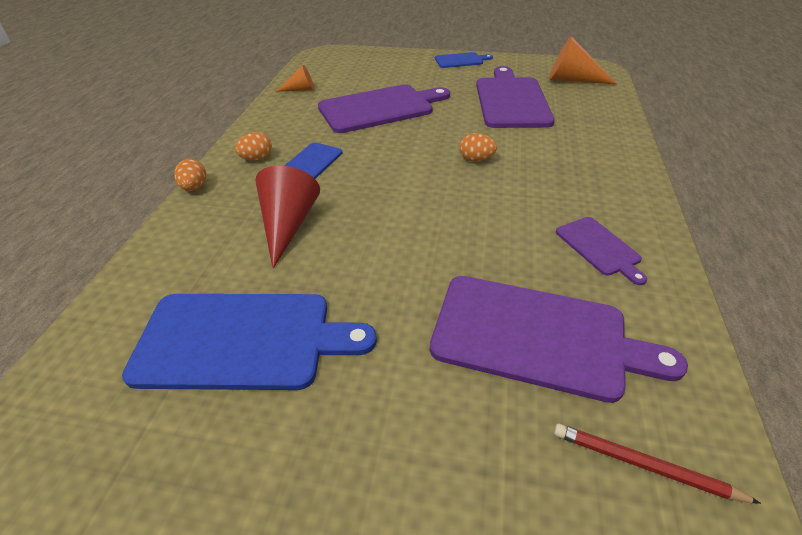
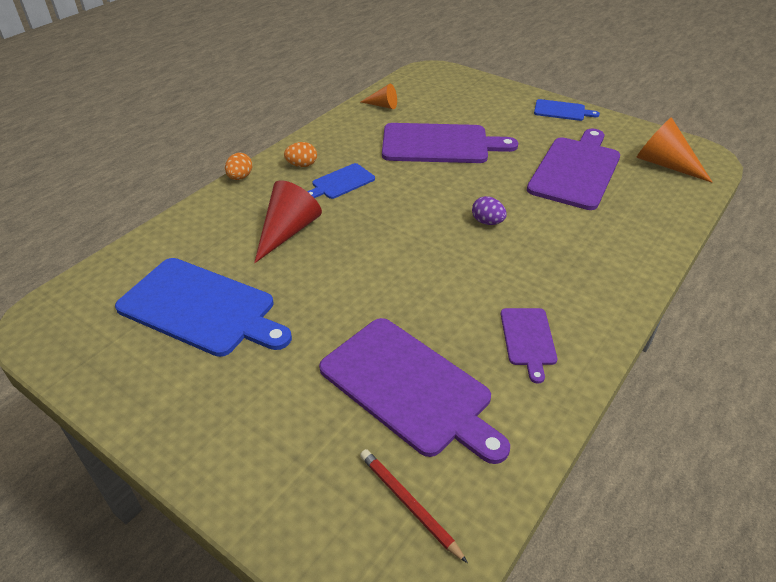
camera: 25 degrees right, 0 degrees up
(476, 159) = (487, 222): orange egg -> purple egg

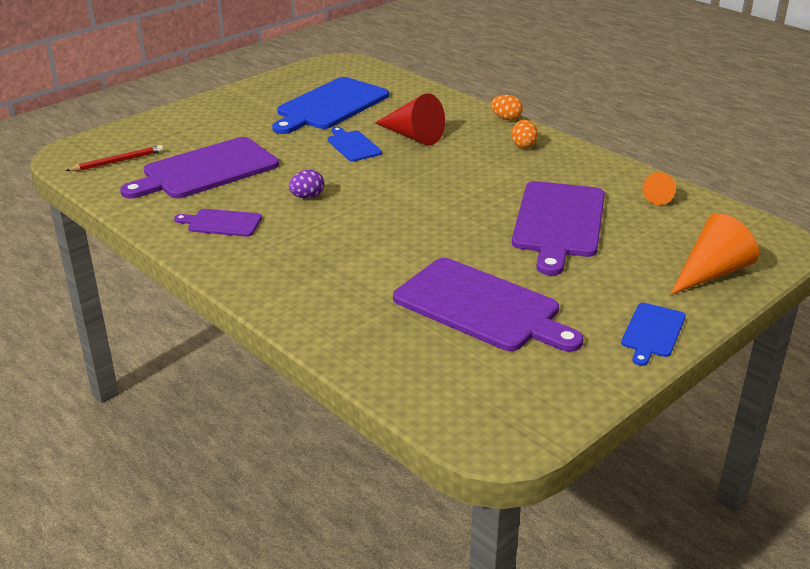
camera: 100 degrees right, 10 degrees down
(341, 182) = (487, 162): blue cutting board -> blue cutting board (353, 145)
(487, 222) = (393, 229): purple egg -> purple egg (307, 197)
(665, 164) = (482, 388): orange cone -> orange cone (711, 273)

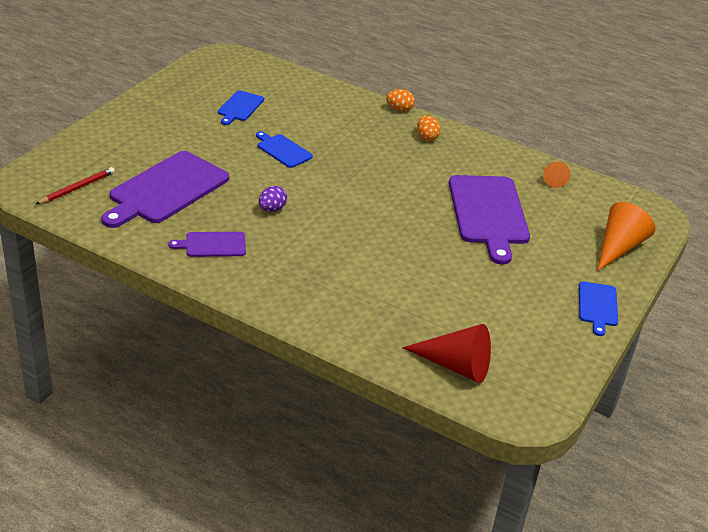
camera: 20 degrees left, 5 degrees up
(330, 105) = (240, 107): blue cutting board -> blue cutting board, size x0.50
(412, 136) = (329, 135): red cone -> red cone (455, 365)
(481, 307) = (465, 300): purple cutting board -> none

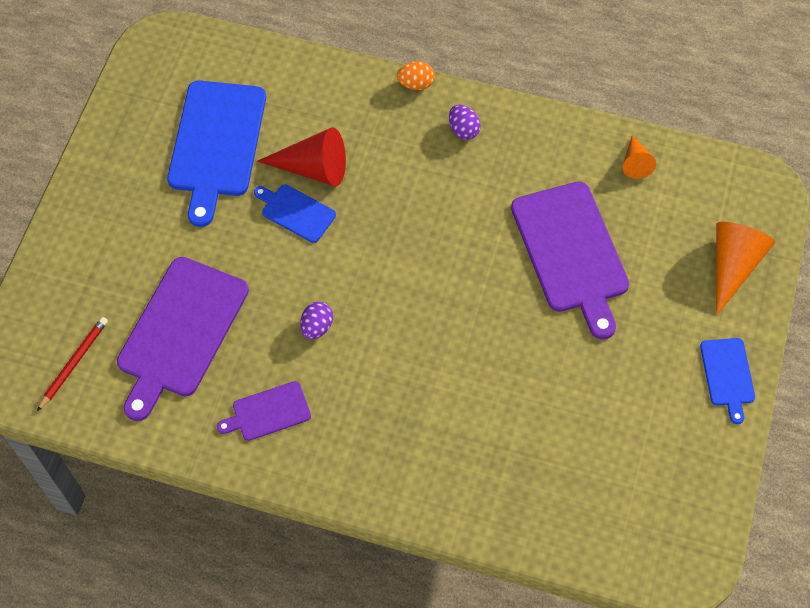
camera: 10 degrees left, 25 degrees up
(240, 107) = (216, 144): blue cutting board -> blue cutting board, size x1.98
(426, 137) = (463, 130): orange egg -> purple egg
(455, 365) = (593, 522): red cone -> red cone (313, 168)

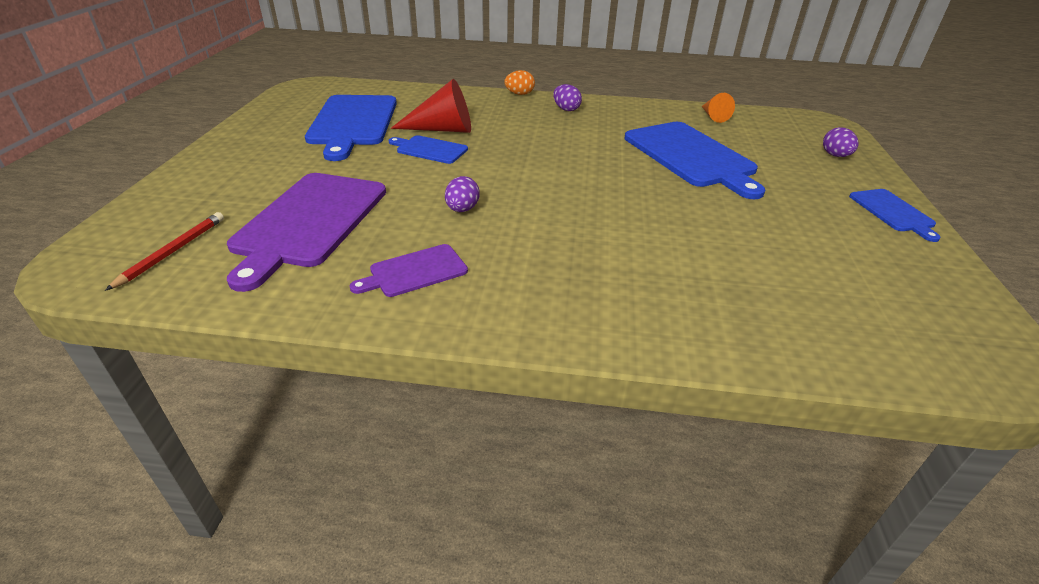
camera: 10 degrees left, 25 degrees down
(571, 252) = (691, 156): purple cutting board -> blue cutting board
(733, 266) = (835, 155): orange cone -> purple egg

